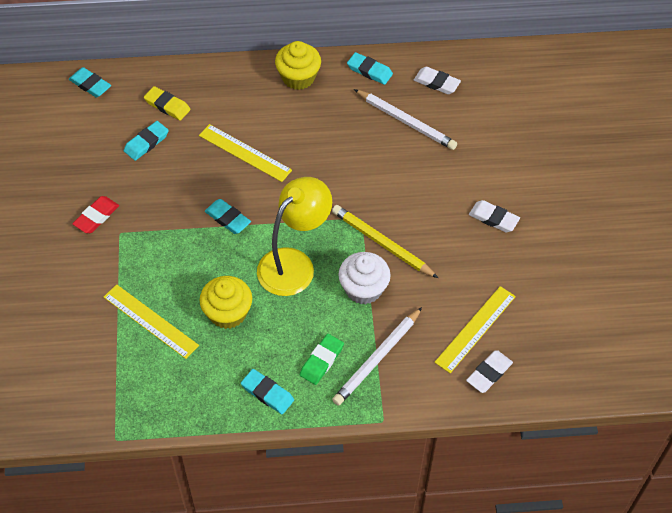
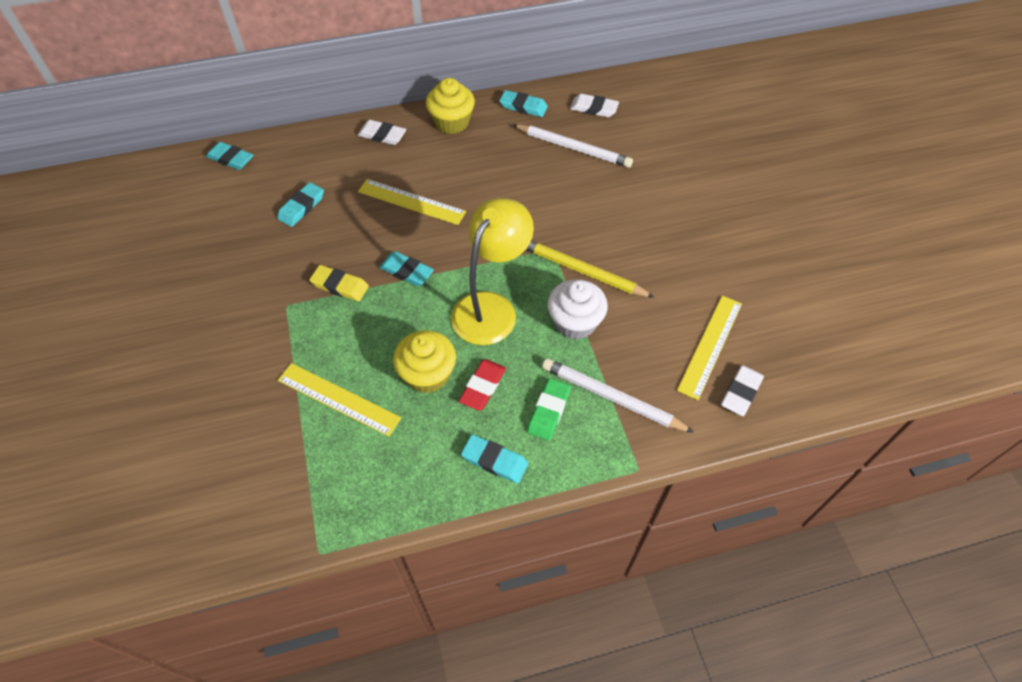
camera: 10 degrees left, 0 degrees up
(96, 217) = (256, 292): red eraser -> red eraser (483, 387)
(167, 105) = (318, 167): yellow eraser -> yellow eraser (340, 286)
(377, 359) = (611, 398): white pencil -> white pencil turned 90 degrees clockwise
(493, 218) = (692, 228): white eraser -> white eraser (382, 135)

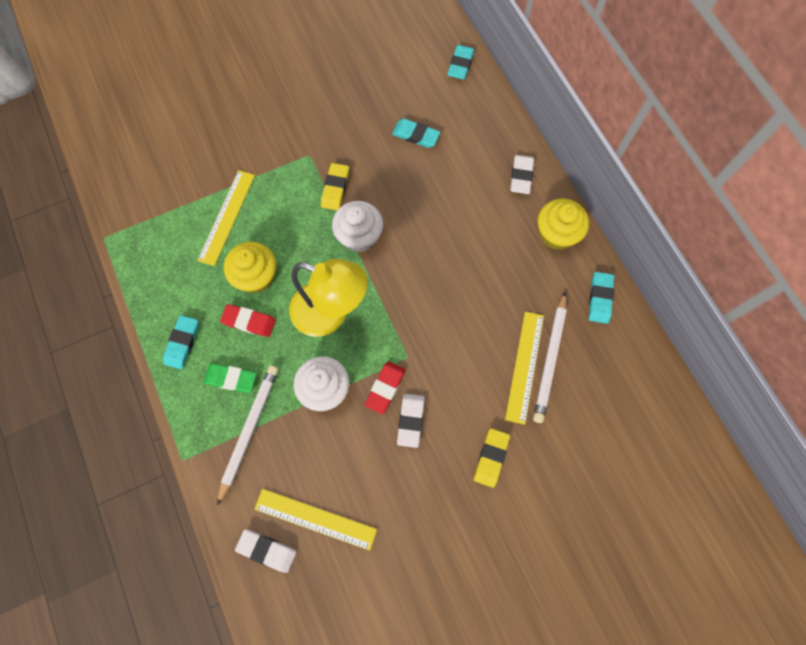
camera: 80 degrees right, 15 degrees up
(406, 271) = (359, 236): turquoise eraser -> white cupcake
(411, 202) = (441, 221): yellow ruler -> yellow ruler (524, 366)
(582, 271) = (385, 388): yellow pencil -> red eraser
(594, 108) = (618, 373): white eraser -> white eraser (410, 420)
(660, 202) = (491, 458): none -> yellow eraser

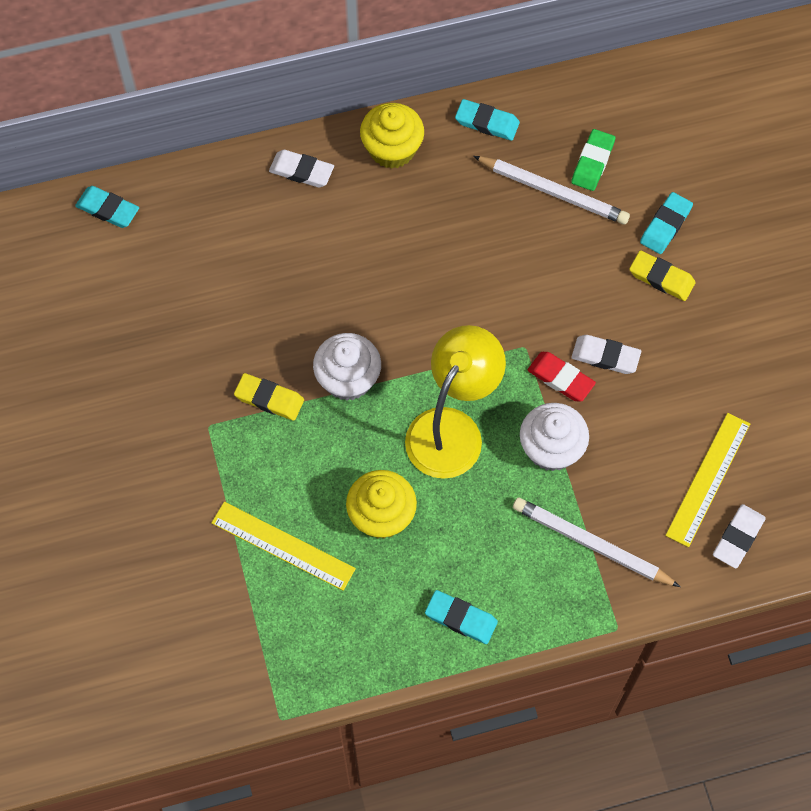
camera: 80 degrees left, 5 degrees down
(231, 379) = (520, 560): green eraser -> green eraser (592, 162)
(249, 321) = (445, 531): red eraser -> none
(416, 135) = (209, 285): turquoise eraser -> turquoise eraser (665, 225)
(524, 366) = (558, 221): yellow ruler -> none

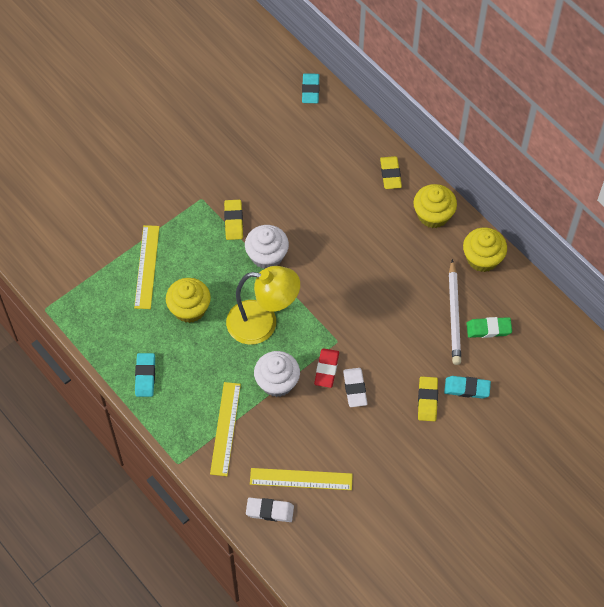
camera: 65 degrees right, 5 degrees down
(301, 171) = (390, 174): white eraser -> yellow eraser
(487, 122) = (482, 258): turquoise eraser -> yellow cupcake
(591, 544) = (225, 428): white pencil -> yellow ruler

